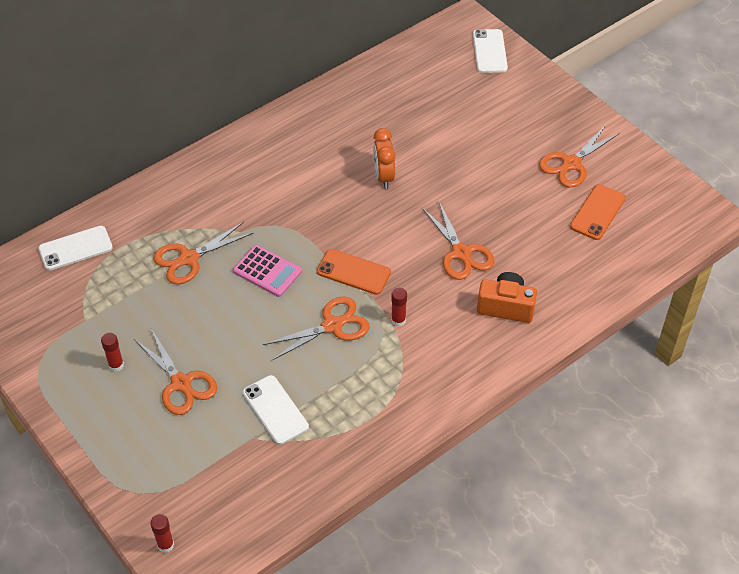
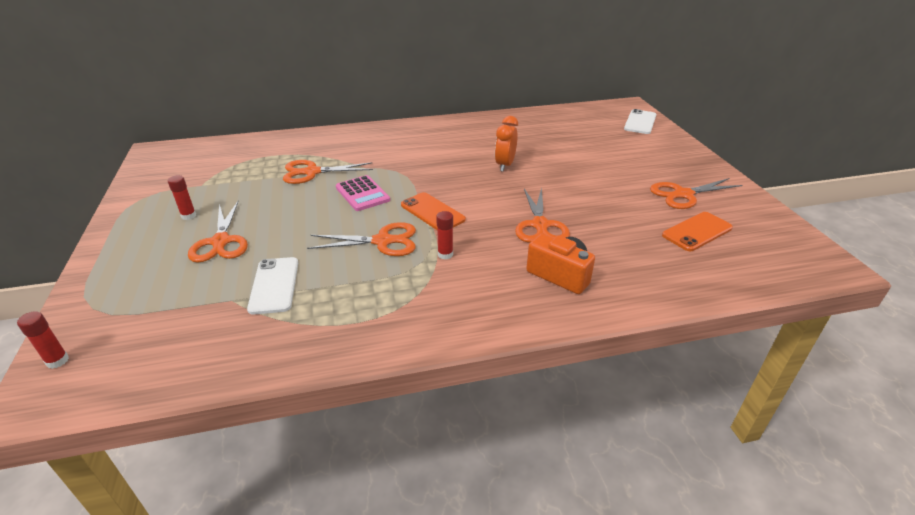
camera: 25 degrees right, 15 degrees down
(75, 248) = (243, 149): white phone -> none

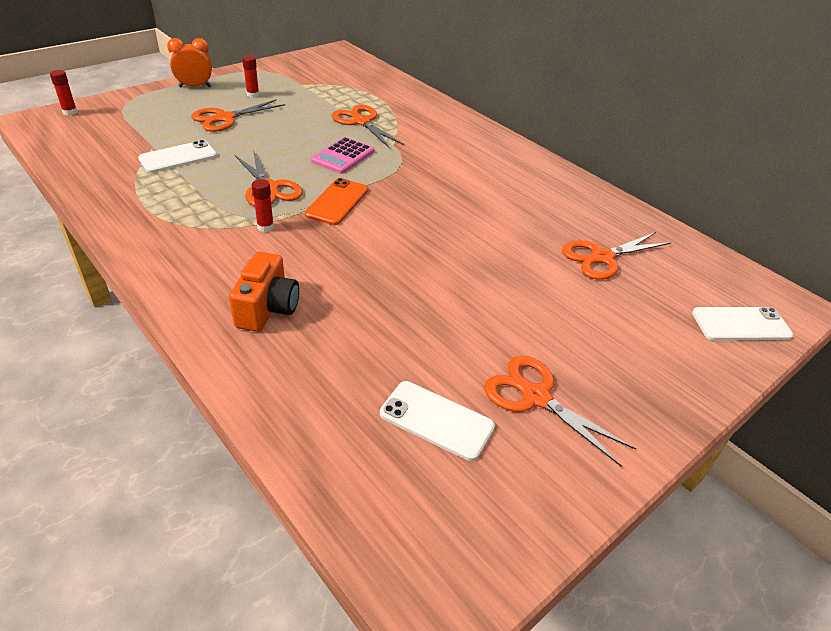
camera: 60 degrees right, 5 degrees up
(505, 165) = (477, 226): orange clock -> orange clock (195, 87)
(540, 225) = (360, 277): orange scissors -> orange scissors (602, 257)
(697, 232) = (436, 420): orange phone -> white phone

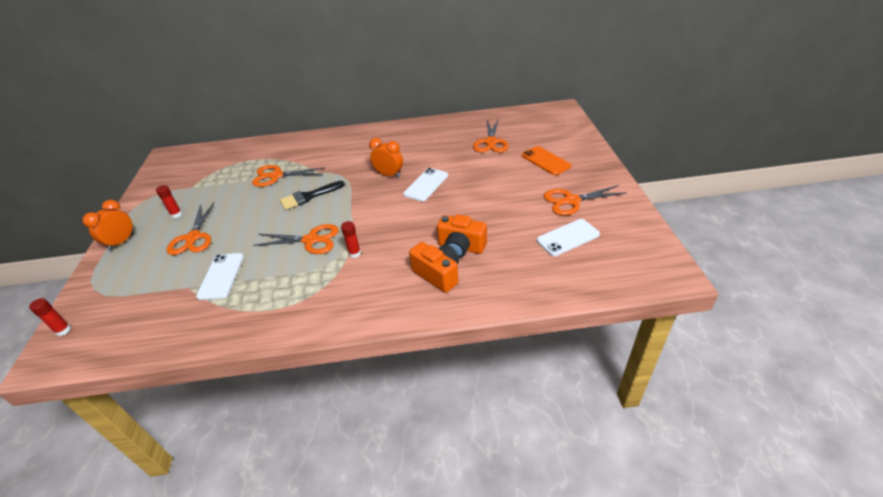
camera: 50 degrees left, 0 degrees up
(334, 311) = (461, 247): none -> orange camera
(337, 202) = (357, 214): orange phone -> orange phone (545, 161)
(343, 156) = (309, 196): pink calculator -> black brush
(435, 196) = (389, 175): none -> orange clock
(741, 324) = (564, 126): white phone -> white phone (426, 185)

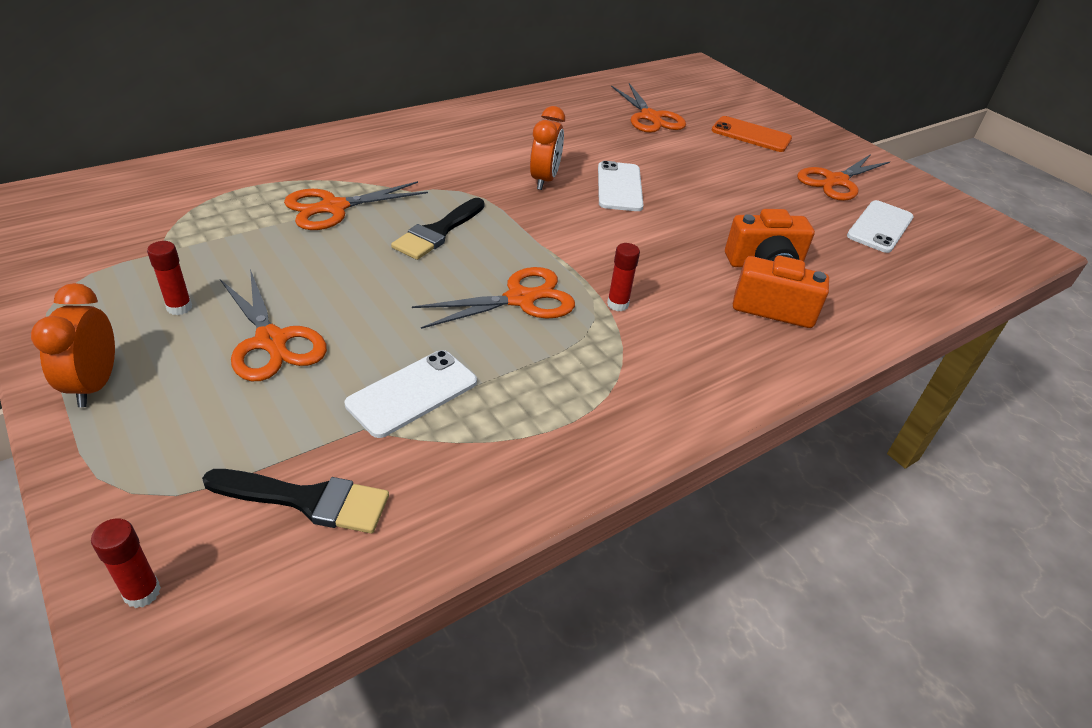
camera: 35 degrees left, 0 degrees up
(141, 312) = (307, 500): none -> black brush
(221, 276) = (412, 393): white phone -> white phone turned 75 degrees clockwise
(389, 175) = (544, 180): orange clock -> orange clock turned 105 degrees clockwise

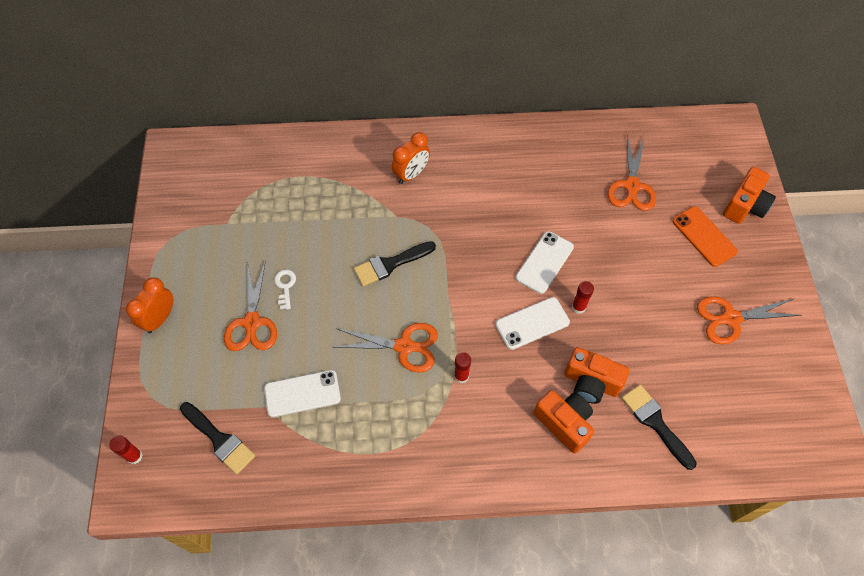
camera: 35 degrees right, 20 degrees up
(179, 307) = (219, 276): red glue stick -> red glue stick (578, 307)
(300, 290) = (285, 286): none -> white key
(334, 208) = (340, 216): orange scissors -> none
(544, 180) = (494, 235): orange clock -> orange clock (411, 174)
(763, 109) = (745, 206): none -> orange camera
(859, 275) = (655, 423): none -> black brush
(880, 227) = (720, 382): white phone -> white phone (532, 323)

